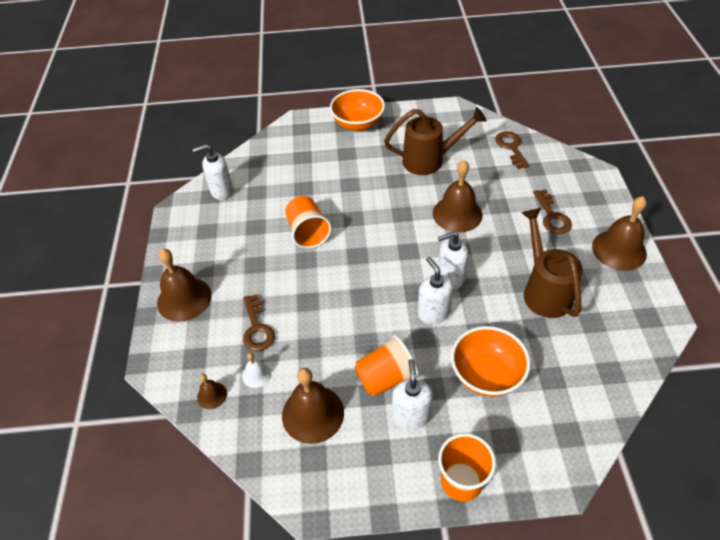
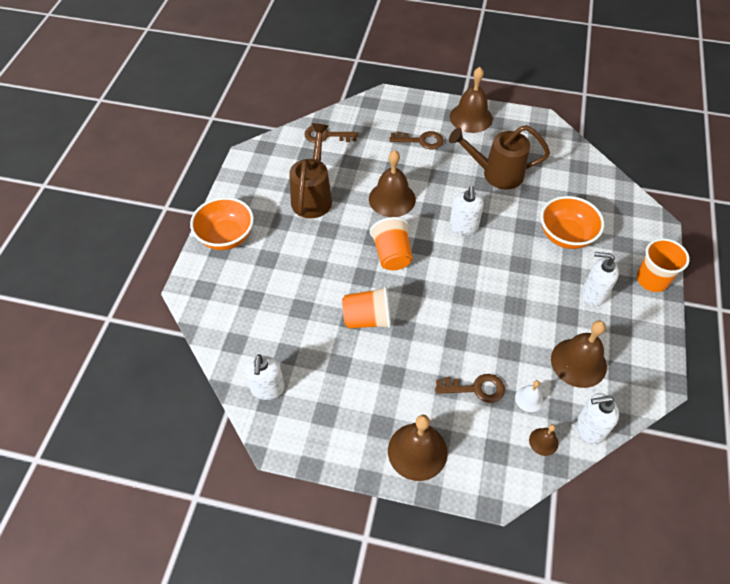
camera: 75 degrees left, 5 degrees up
(386, 377) = (554, 301): orange cup -> orange cup (392, 255)
(433, 313) = (497, 250): white soap dispenser -> white soap dispenser (589, 428)

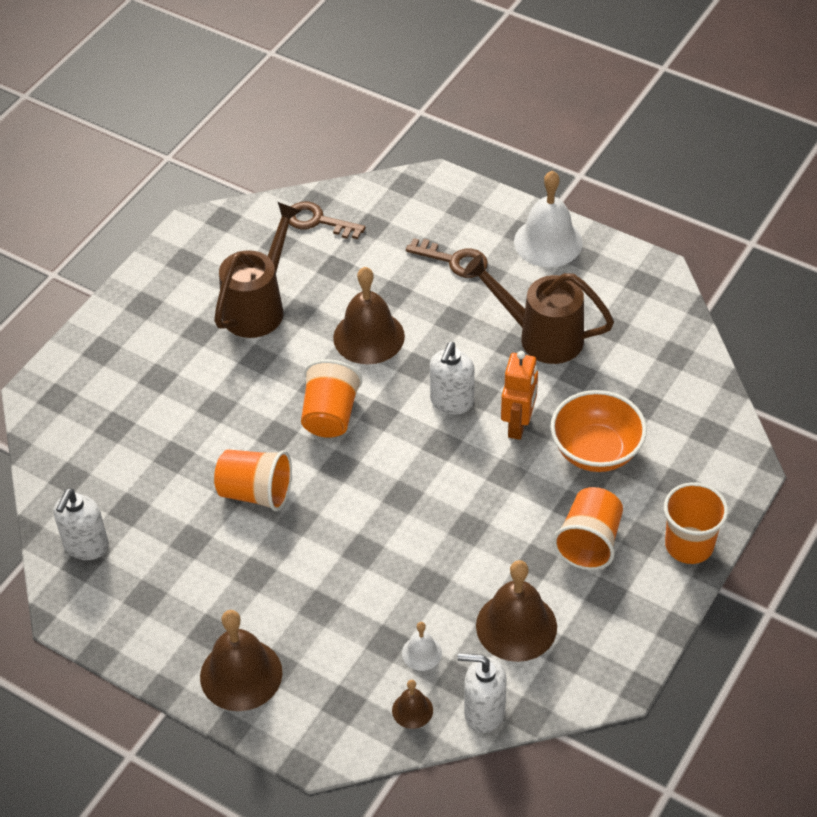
camera: 20 degrees right, 5 degrees down
(226, 237) = (116, 334): orange bowl -> none
(471, 117) = (548, 242): brown bell -> white bell
(475, 388) = (356, 620): brown key -> none
(511, 231) = (518, 425): none -> orange robot
(593, 294) = (589, 542): white soap dispenser -> orange cup

